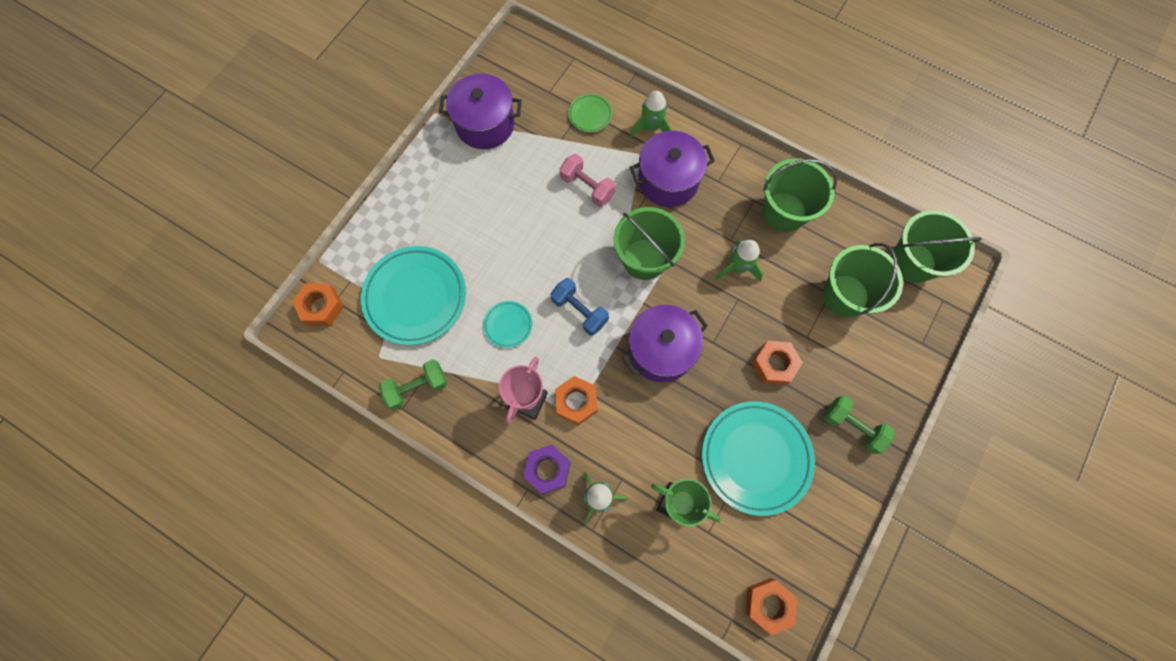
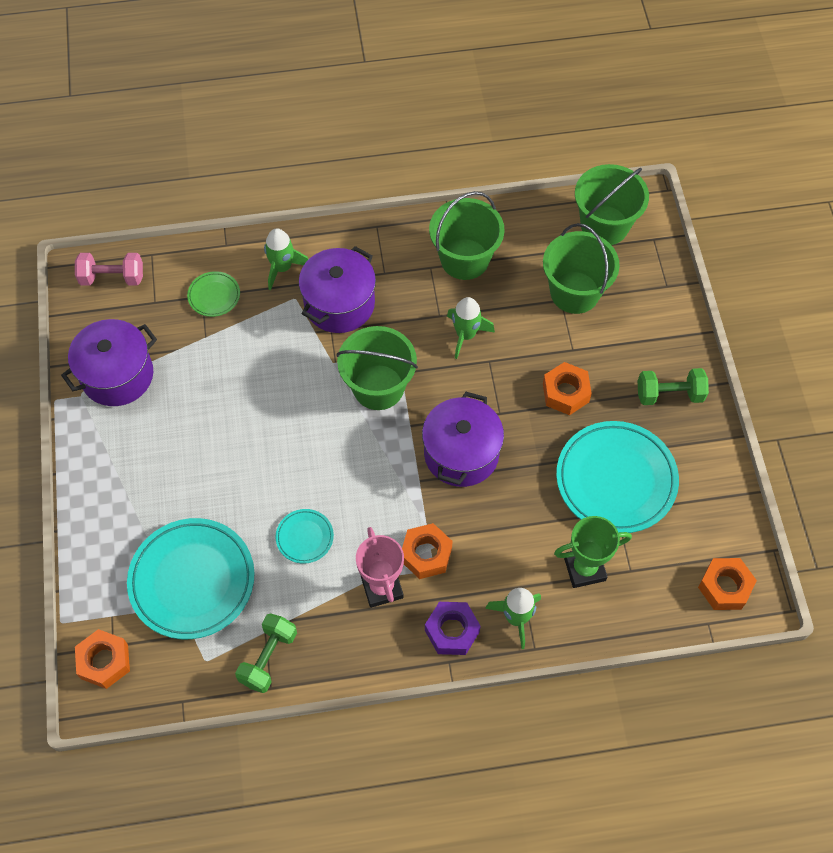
camera: 40 degrees left, 10 degrees down
(579, 311) = (359, 475): blue dumbbell -> none
(587, 187) = (269, 362): pink dumbbell -> pink dumbbell (112, 278)

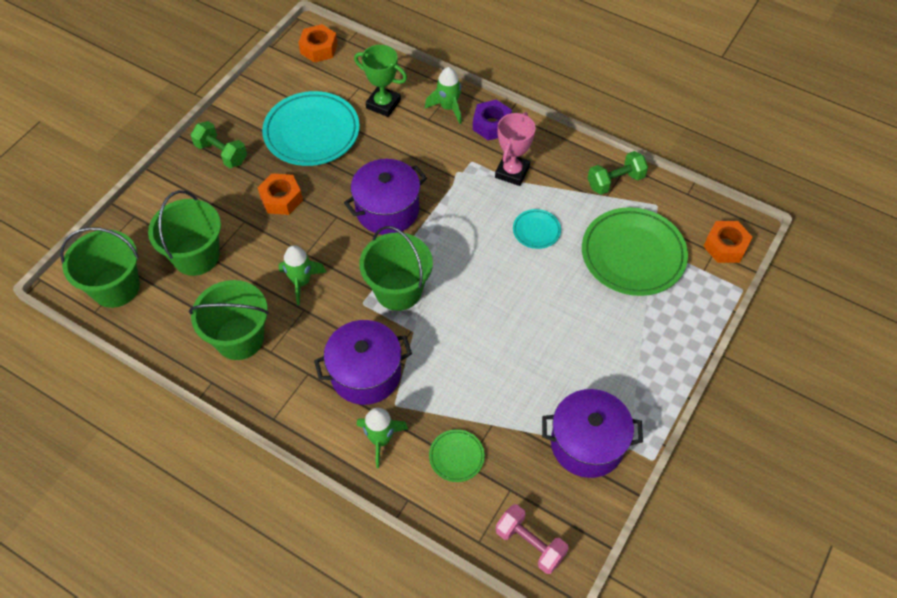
camera: 140 degrees left, 5 degrees down
(192, 581) = (633, 255): turquoise plate -> green plate
(426, 554) = (468, 171): orange nut -> none

